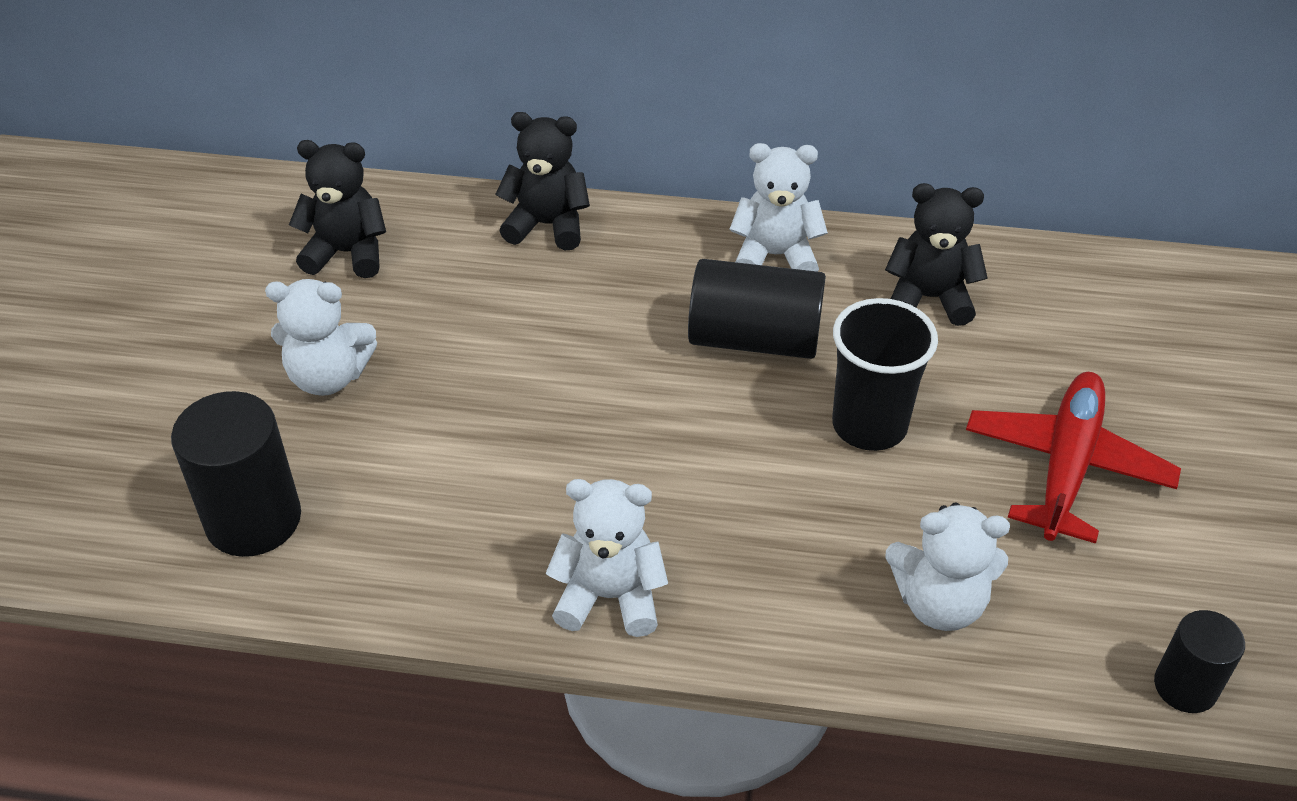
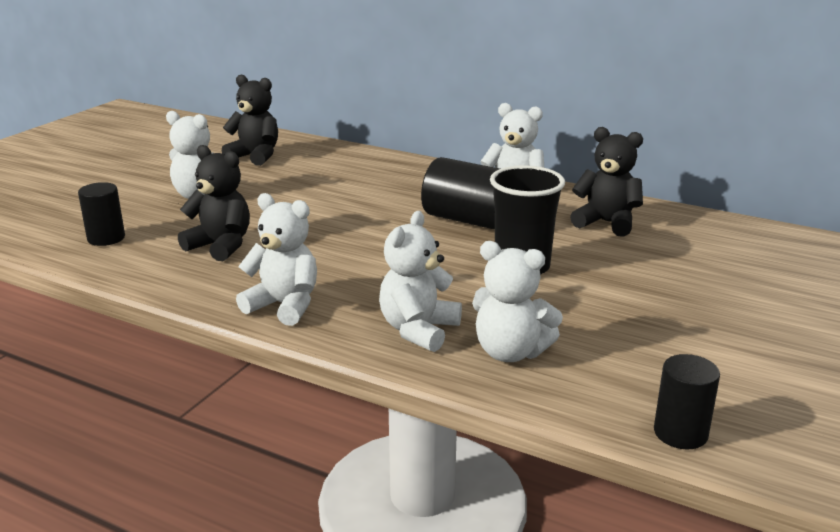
camera: 20 degrees right, 20 degrees down
(253, 519) = (106, 238): black cylinder -> black cylinder, size x0.59
(547, 225) = (379, 162): black teddy bear -> black teddy bear (221, 246)
(808, 594) = (418, 330): none -> white teddy bear
(1066, 465) = (656, 308): red plane -> none

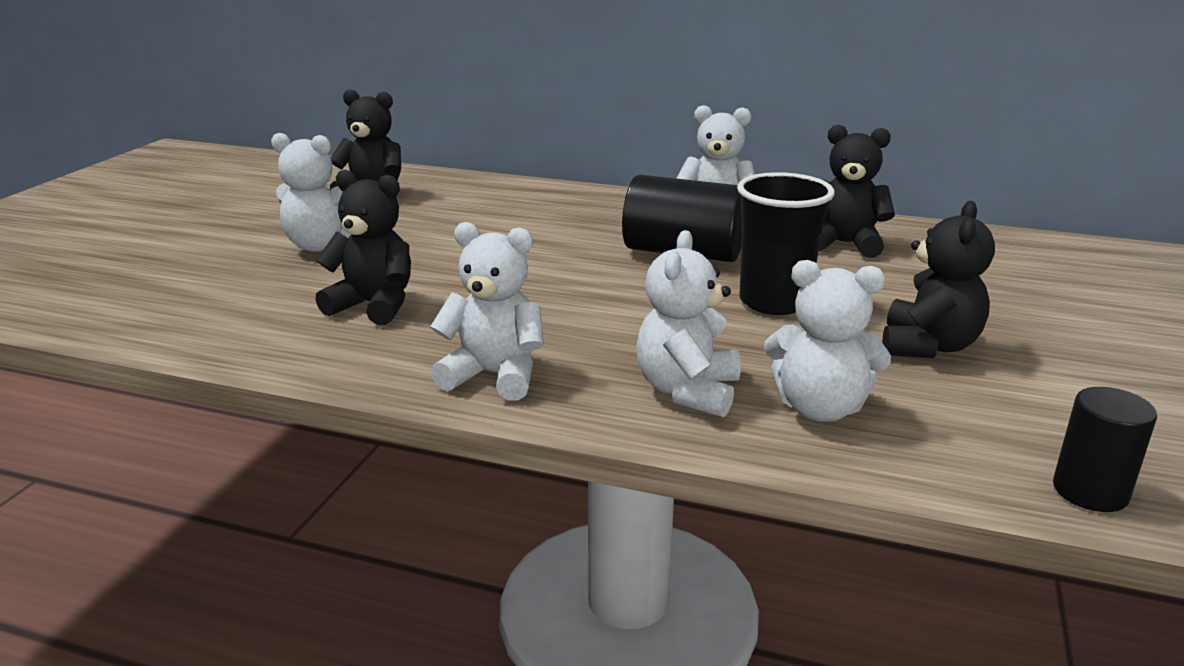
camera: 10 degrees left, 0 degrees up
(106, 238) = (209, 308): black cylinder -> none
(624, 312) = (928, 346): none -> black teddy bear

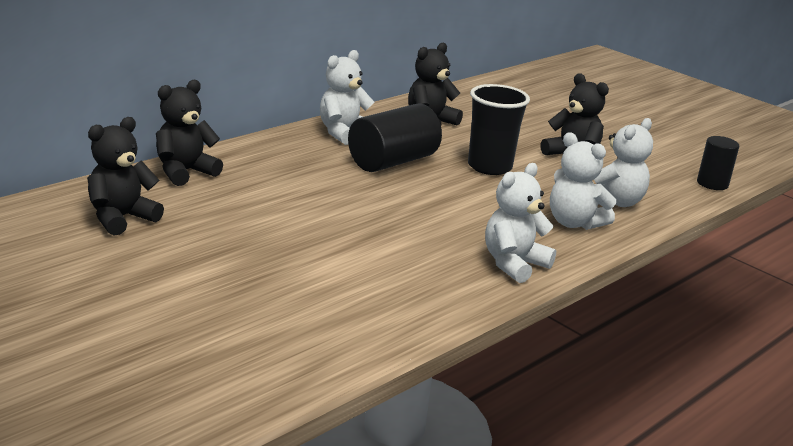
camera: 65 degrees left, 0 degrees up
(321, 245) = (221, 266): white teddy bear -> none
(374, 305) = (370, 274): black teddy bear -> black teddy bear (185, 172)

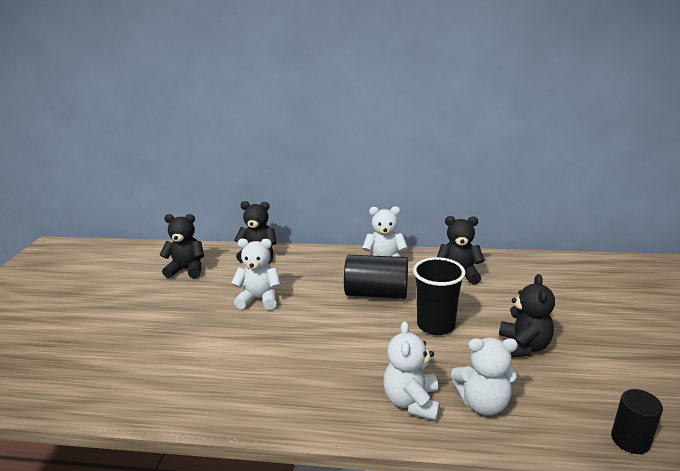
camera: 55 degrees right, 0 degrees up
(514, 264) = (304, 407): white teddy bear -> white teddy bear (259, 299)

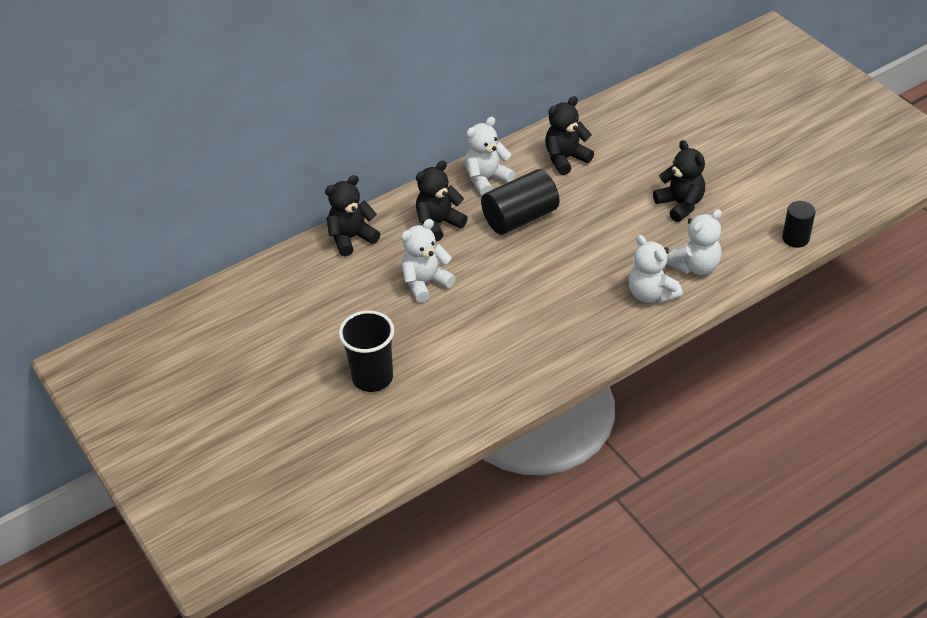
camera: 40 degrees left, 20 degrees up
(187, 270) = (302, 295): black teddy bear -> black teddy bear (438, 224)
(435, 325) = (601, 222): black cup -> black cup (372, 377)

